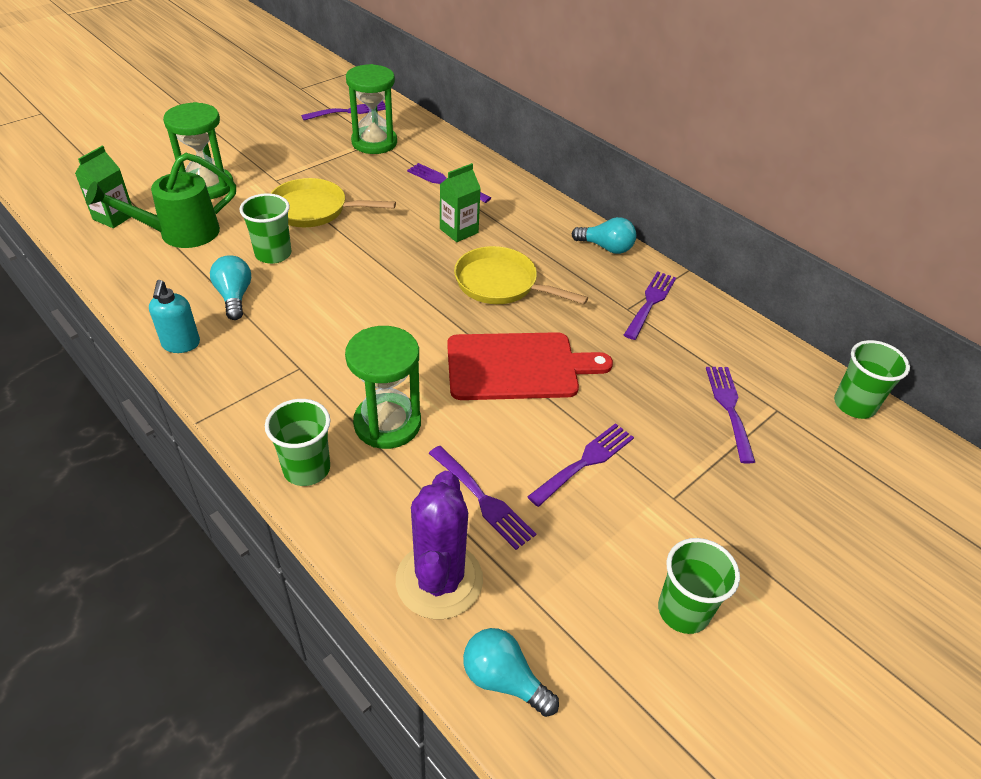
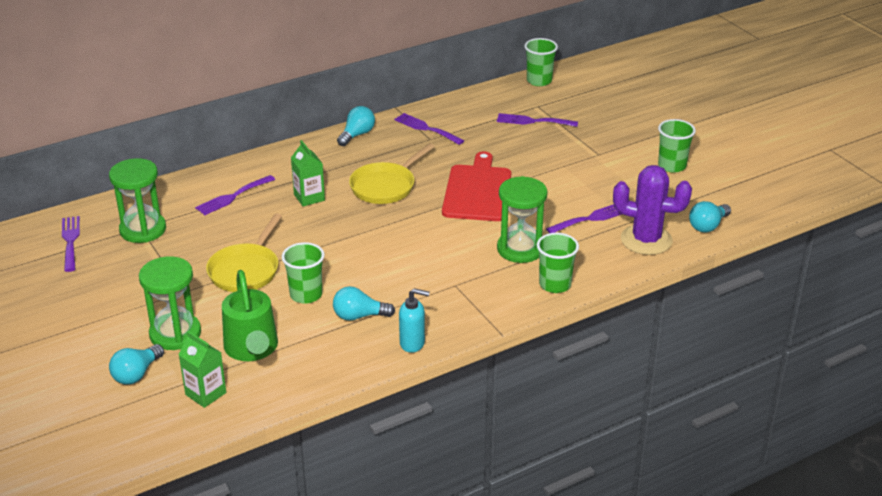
camera: 75 degrees left, 10 degrees down
(149, 176) = (136, 374): none -> turquoise light bulb
(585, 462) = (567, 178): purple fork -> none

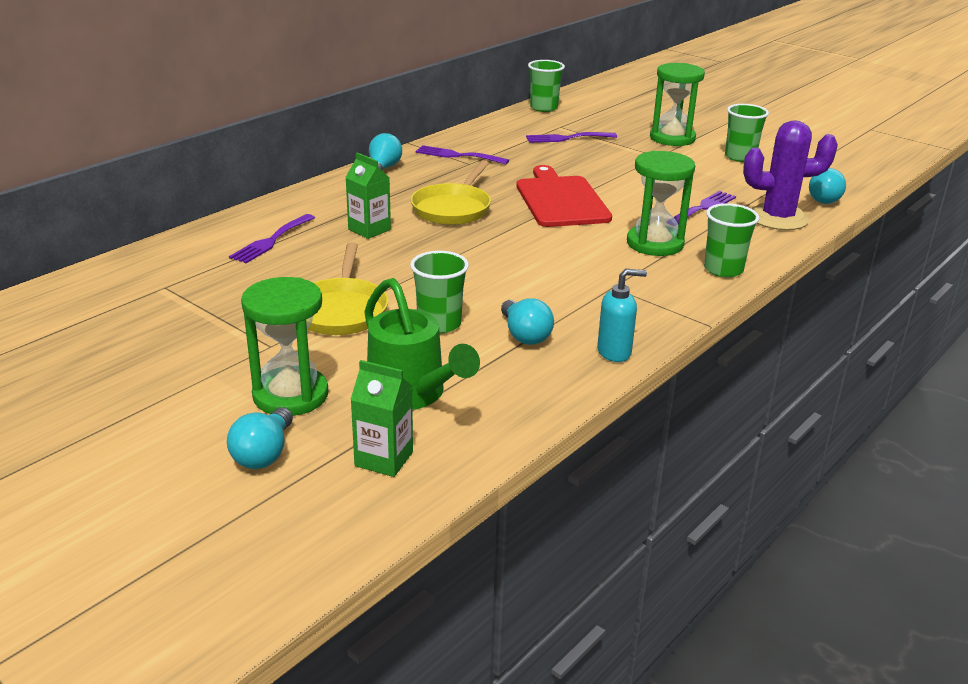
camera: 20 degrees left, 5 degrees down
(70, 241) = (70, 315): purple fork -> none
(143, 230) = (170, 289): green hourglass -> green hourglass (672, 138)
(359, 316) = (524, 335): turquoise light bulb -> turquoise light bulb turned 90 degrees counterclockwise

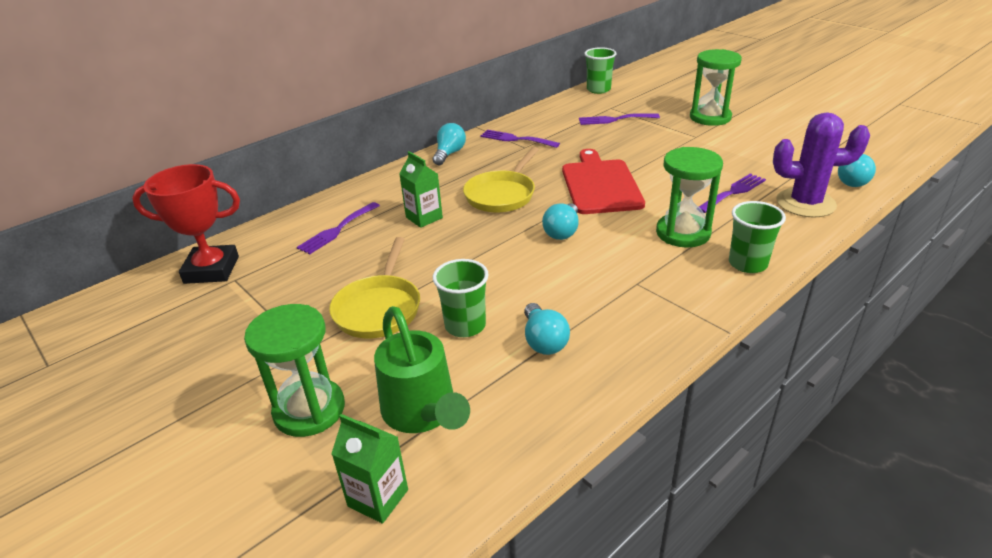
camera: 10 degrees right, 5 degrees up
(134, 278) = (211, 270): none -> red trophy
(264, 454) = (266, 485): turquoise light bulb -> turquoise light bulb (562, 231)
(614, 352) = (629, 364): turquoise soap dispenser -> none
(740, 157) = (772, 136): green cup -> none

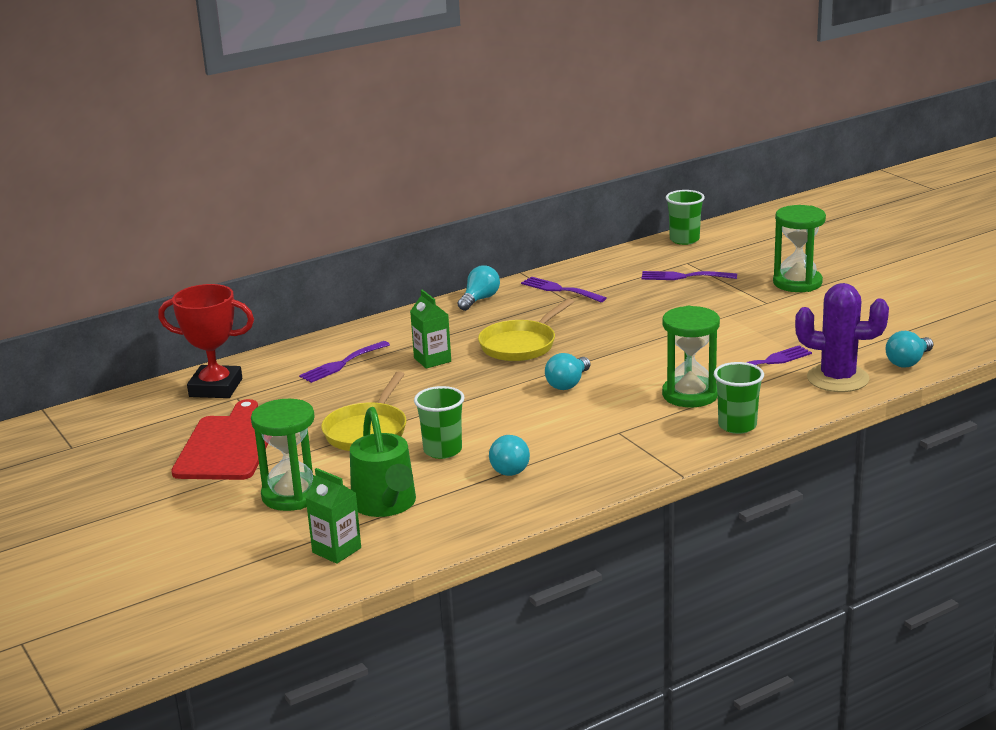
camera: 10 degrees right, 10 degrees down
(600, 185) = (630, 344): red cutting board -> red cutting board (227, 446)

